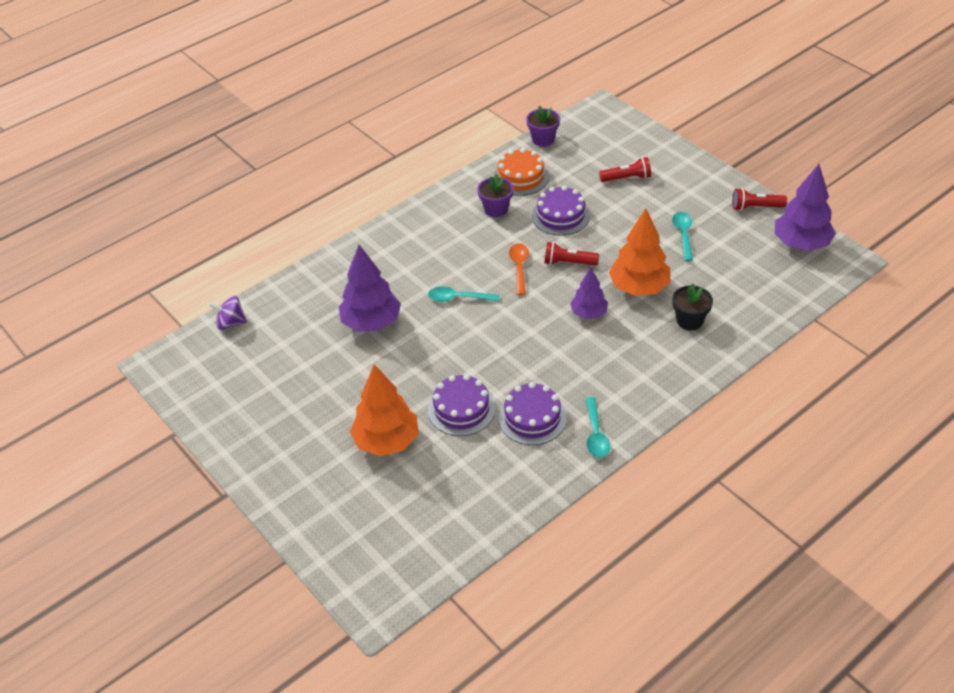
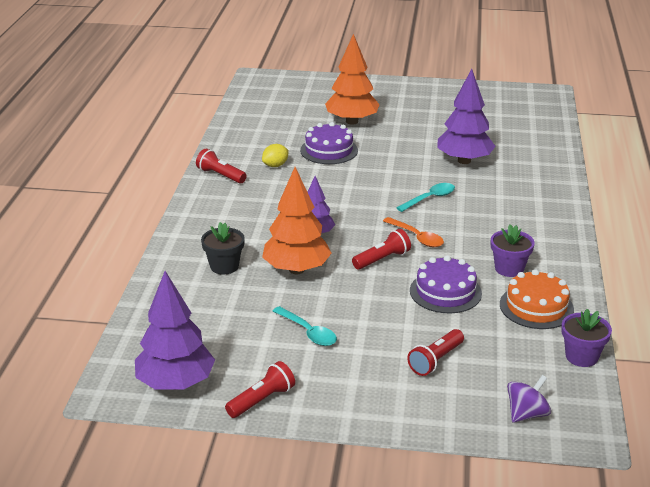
camera: 135 degrees right, 15 degrees down
(231, 323) = (550, 123): purple spinning top -> purple spinning top (526, 414)
(532, 417) = (275, 165): purple cake -> yellow lemon
(596, 434) = (220, 175): turquoise spoon -> red flashlight

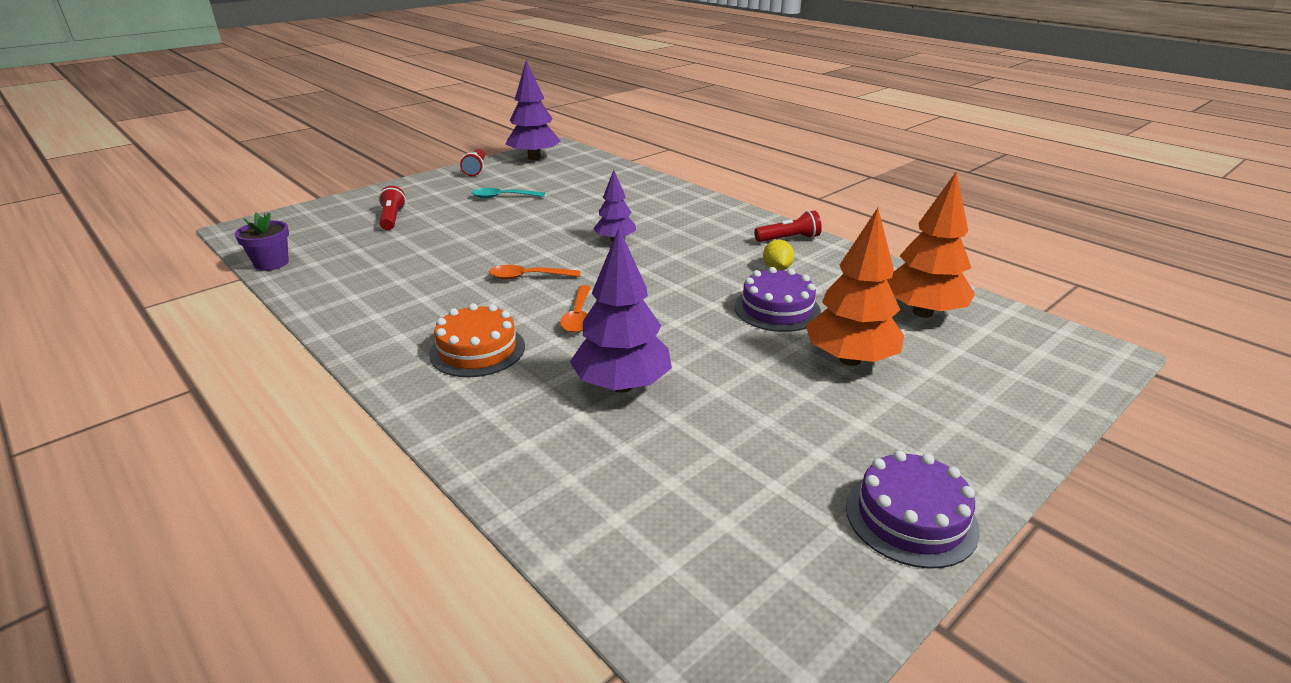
camera: 130 degrees right, 0 degrees up
(224, 266) = (629, 198): black flower pot -> none
(296, 270) = (578, 217): orange tree -> orange tree (922, 312)
(382, 259) = (528, 249): red flashlight -> none
(430, 198) = (578, 316): turquoise spoon -> orange spoon
(445, 292) = (440, 253): purple cake -> purple cake (910, 517)
(509, 269) = (403, 293): purple flower pot -> none
(526, 414) = (293, 221): purple spinning top -> none
(536, 307) = (344, 277): orange cake -> orange cake (477, 350)

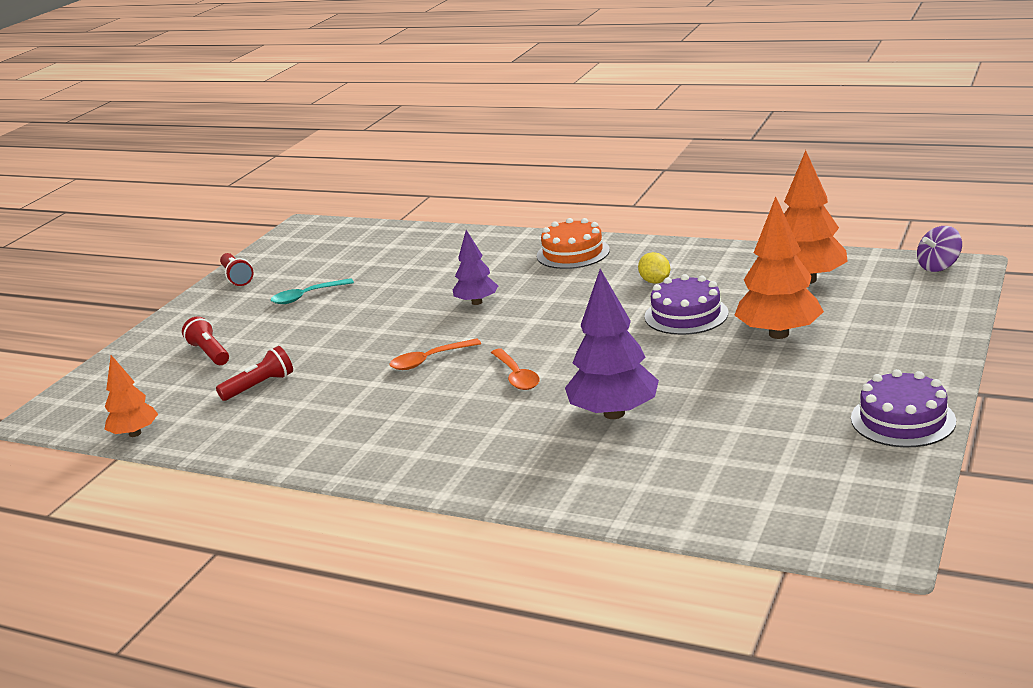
camera: 20 degrees left, 5 degrees down
(271, 263) = (135, 433): purple flower pot -> orange tree
(477, 350) = (456, 431): orange cake -> orange cake (573, 253)
(534, 158) = (289, 246): purple tree -> none
(788, 239) = (641, 252): red flashlight -> red flashlight (259, 386)
(1076, 343) = (938, 266): none -> purple spinning top

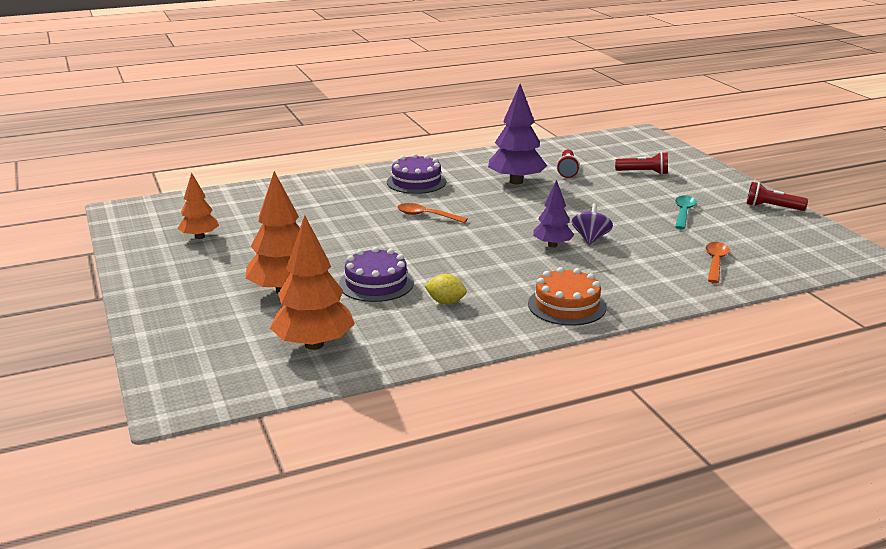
camera: 130 degrees right, 0 degrees up
(135, 433) = (573, 141): orange tree -> orange tree (200, 237)
(429, 360) = (500, 207): orange spoon -> orange spoon (715, 262)
(614, 413) = (332, 217): purple tree -> purple tree (516, 181)
(902, 419) = (144, 263): purple cake -> purple cake (416, 182)
(938, 266) = (198, 400): purple spinning top -> purple spinning top (590, 238)

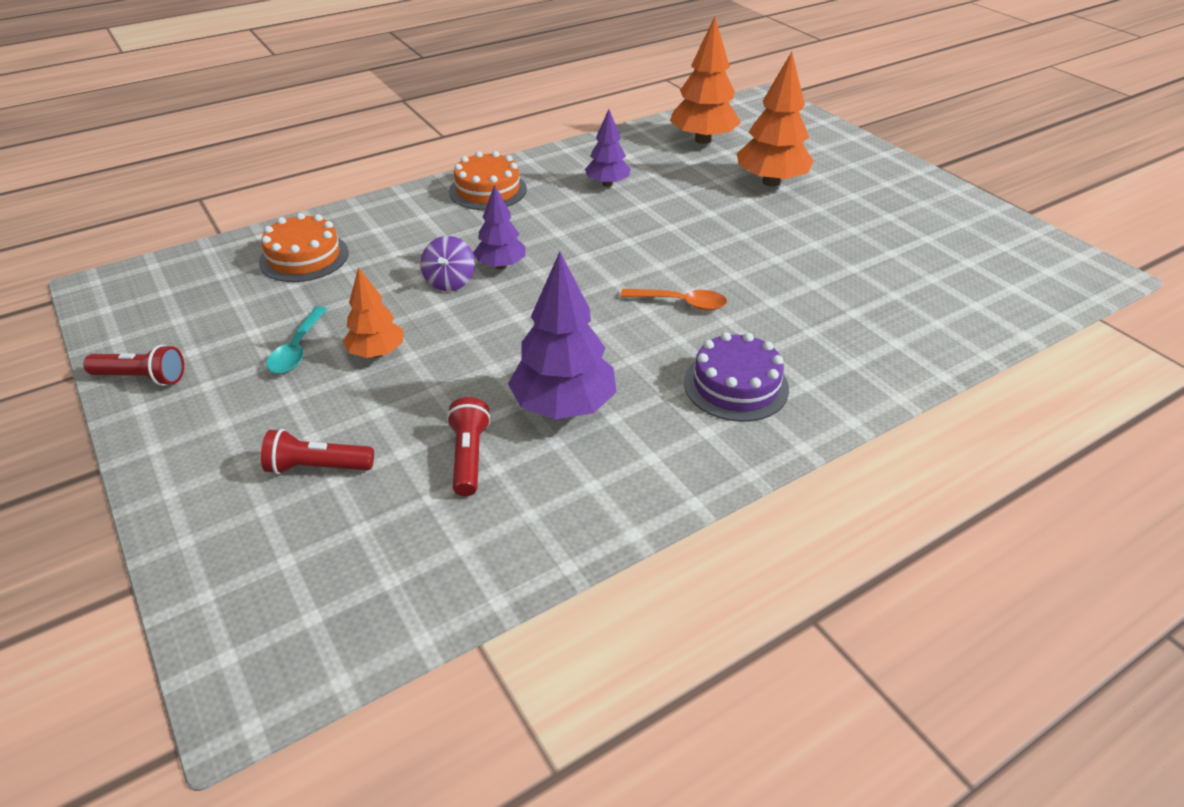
camera: 170 degrees right, 15 degrees up
(200, 237) = (936, 238): orange tree -> orange tree (377, 353)
(376, 283) = (686, 197): purple cake -> none
(445, 302) = (607, 184): yellow lemon -> purple tree
(715, 262) = (304, 257): orange spoon -> orange cake

